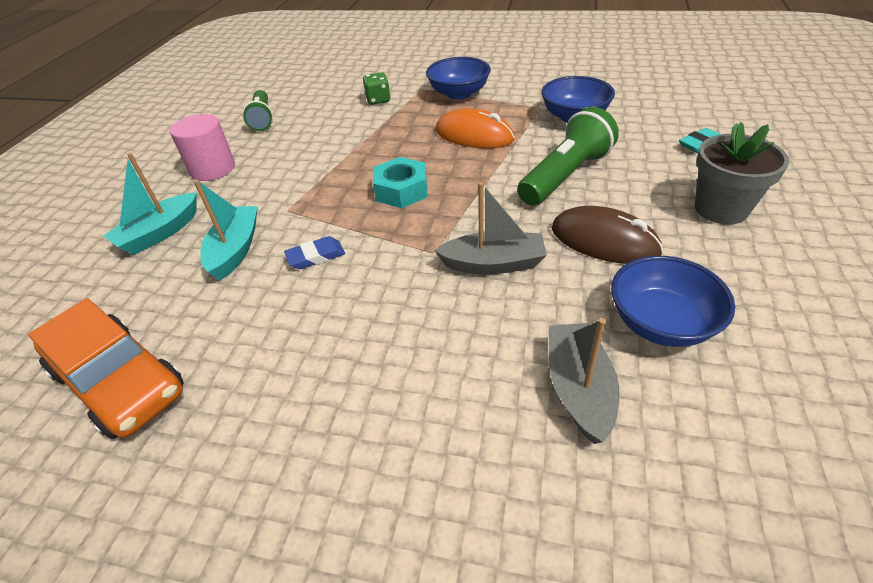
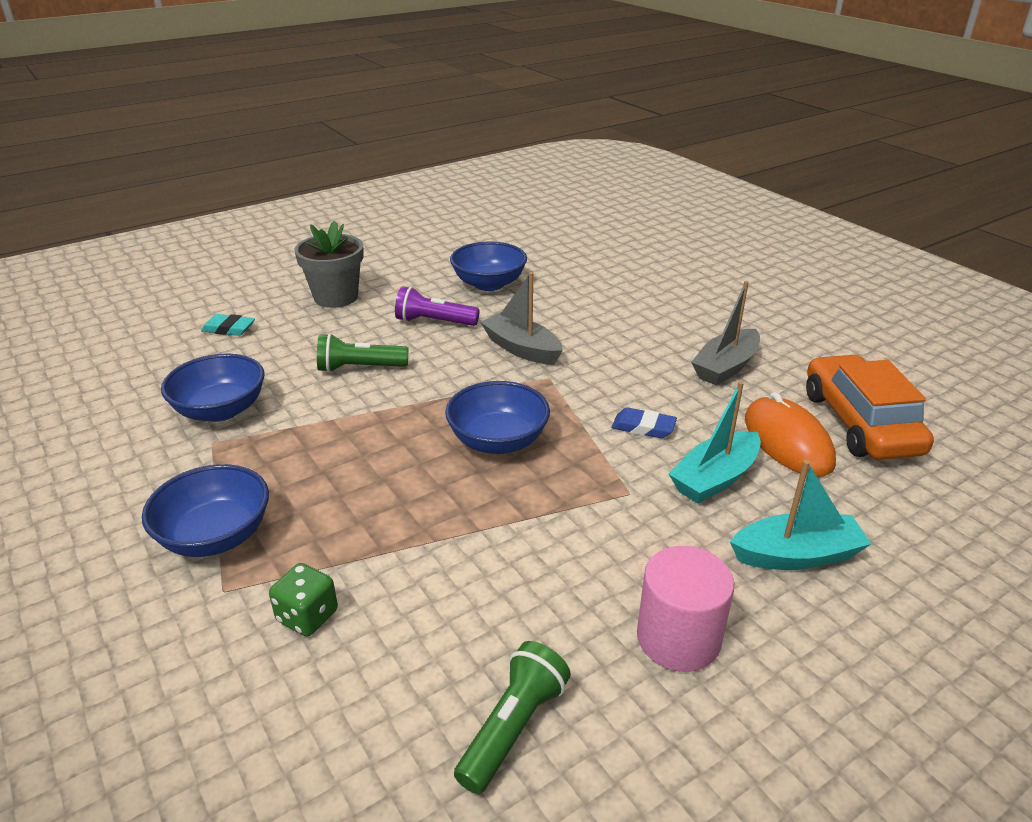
camera: 140 degrees left, 10 degrees down
(401, 190) = (498, 441): turquoise nut -> blue bowl
(474, 135) = (333, 456): orange mouse -> orange mouse (787, 441)
(565, 175) = (359, 368): green flashlight -> green flashlight, size x0.65
(578, 388) = (572, 288): grey boat -> grey boat (725, 367)
(604, 240) = (434, 322): brown mouse -> purple flashlight

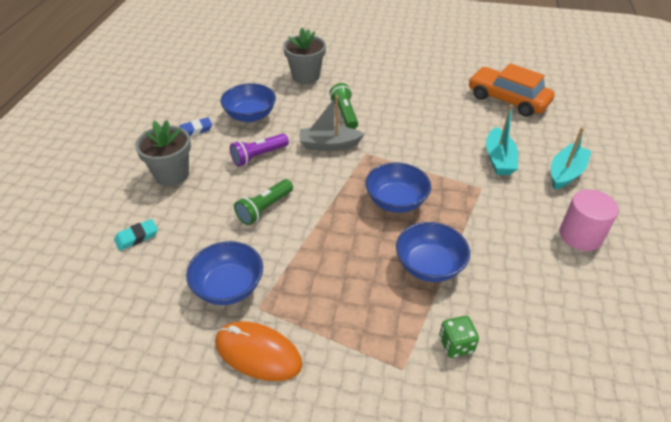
camera: 45 degrees left, 10 degrees up
(216, 536) = (352, 349): blue bowl -> blue bowl (429, 266)
(513, 727) = (587, 314): green flashlight -> green flashlight (344, 114)
(612, 275) = (305, 76): none -> grey flower pot
(643, 427) = (441, 153): blue eraser -> blue eraser (195, 130)
(725, 367) = (428, 101): grey boat -> none
(787, 441) = (497, 124): orange mouse -> orange mouse (258, 353)

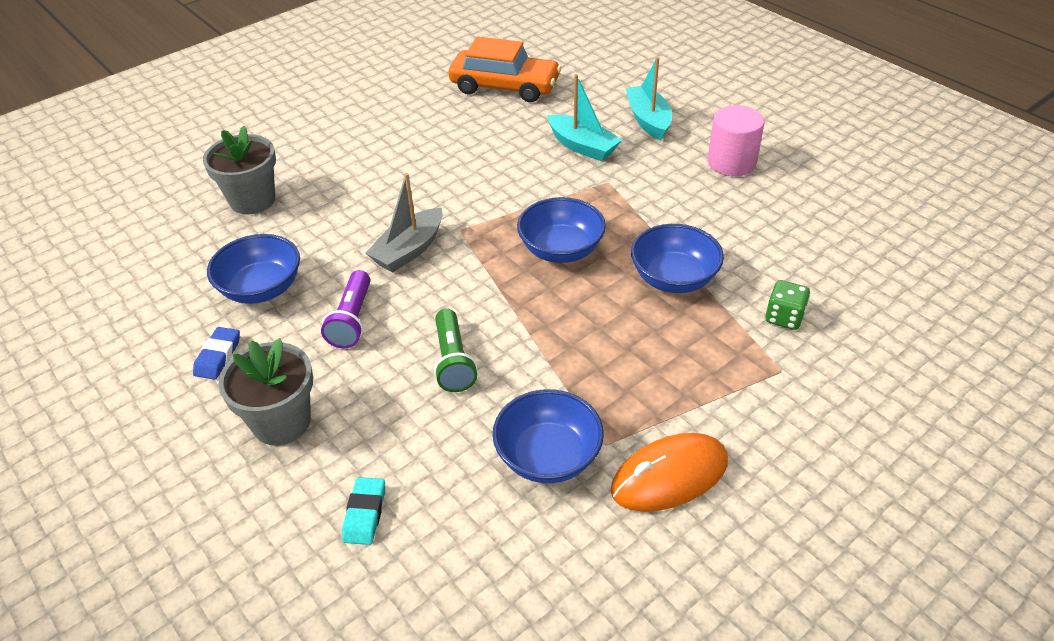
camera: 50 degrees left, 0 degrees up
(344, 114) = (370, 208): green flashlight -> none
(507, 100) = (505, 87): orange car -> orange car turned 150 degrees counterclockwise

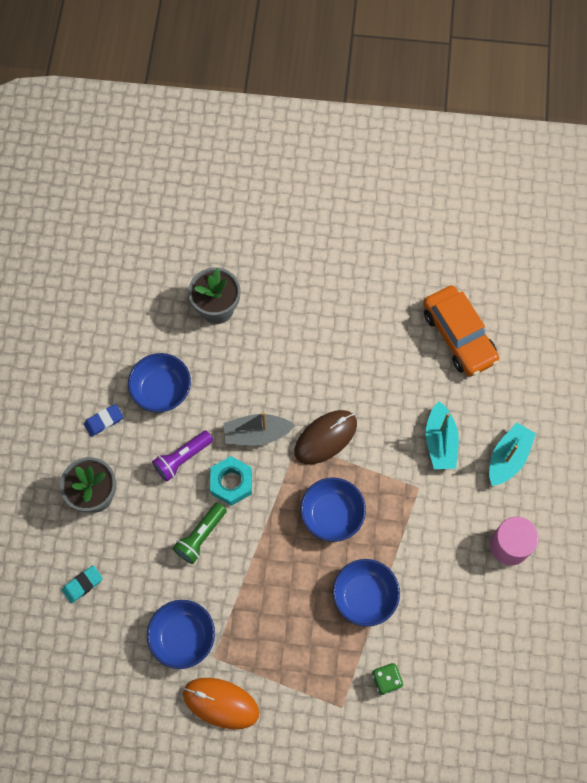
camera: 45 degrees right, 25 degrees up
(430, 299) = (231, 483): none -> turquoise nut
(480, 208) = (325, 438): none -> brown mouse

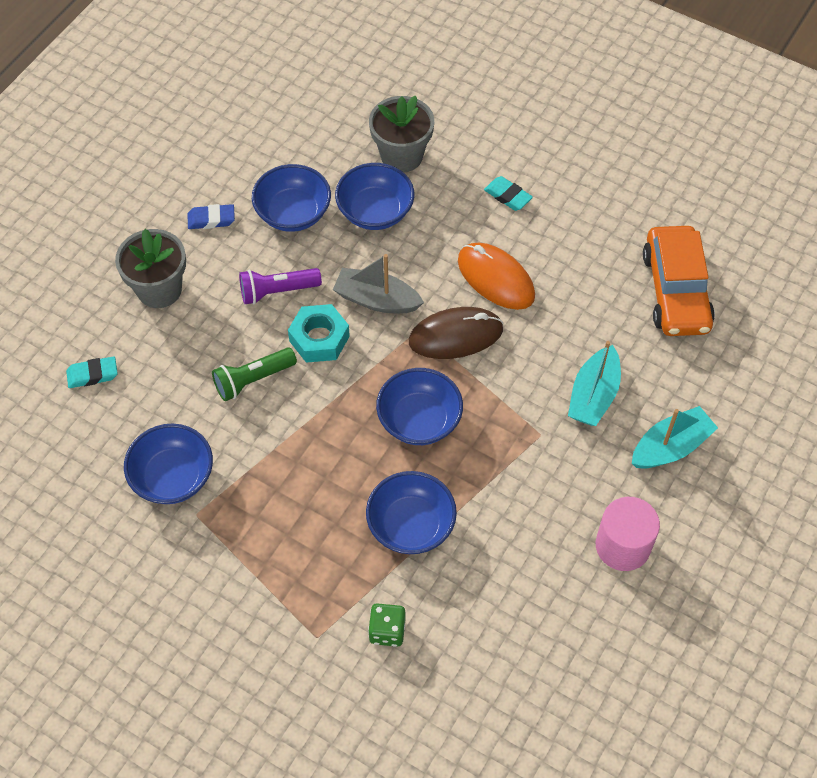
camera: 25 degrees right, 10 degrees down
(220, 363) = (375, 212): none -> blue bowl
(221, 703) = (176, 568): orange mouse -> orange mouse (495, 278)
(309, 309) = (507, 196): none -> turquoise eraser

